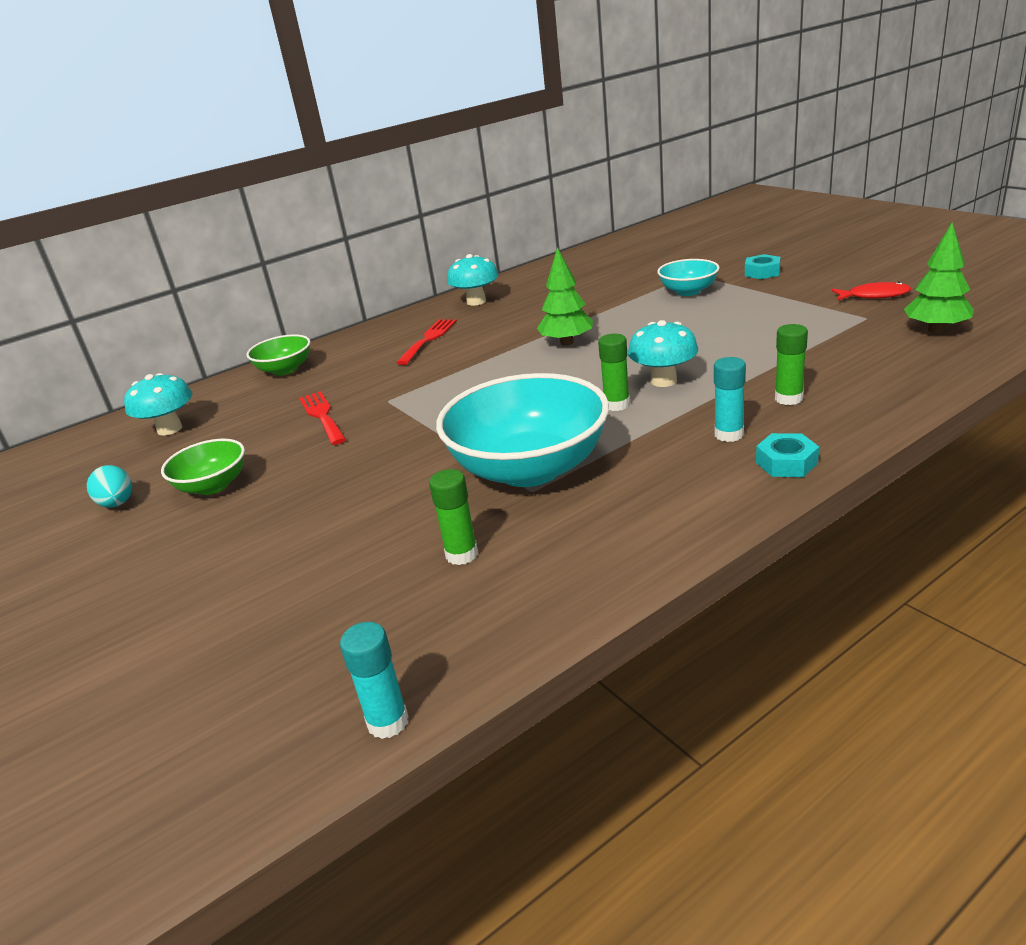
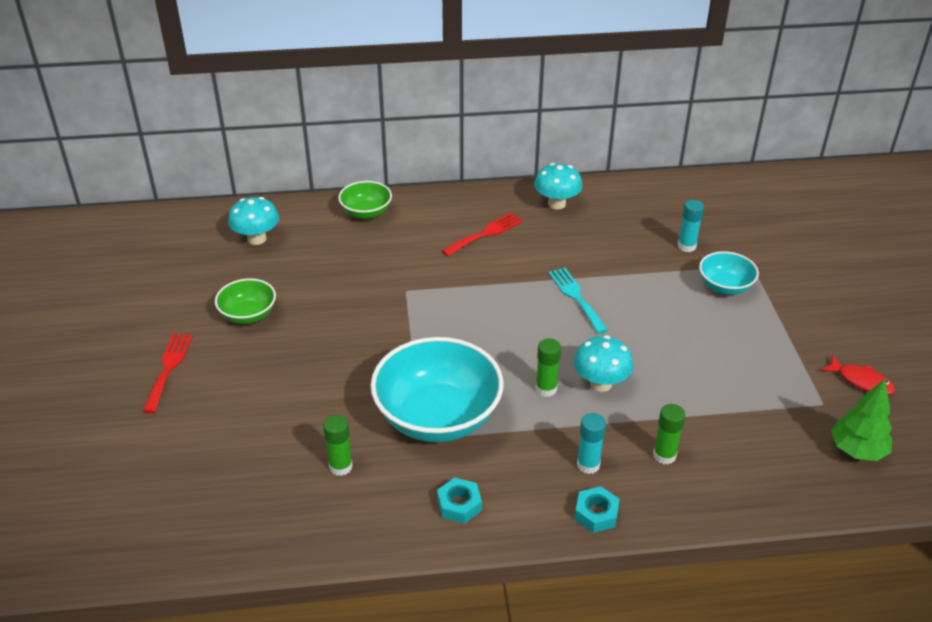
camera: 25 degrees right, 10 degrees up
(117, 504) = (188, 299): turquoise egg -> none
(322, 416) = (355, 282): red fork -> red fork (168, 368)
(388, 722) = (218, 560): turquoise glue stick -> turquoise glue stick (686, 246)
(567, 342) = (576, 297): green tree -> turquoise fork
(762, 272) = (808, 296): turquoise nut -> turquoise nut (459, 505)

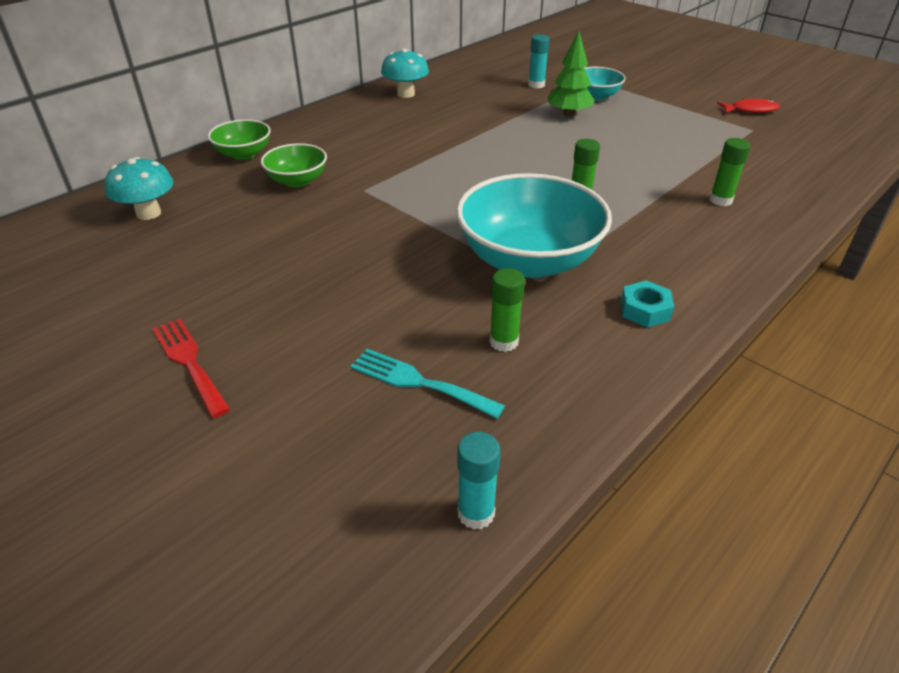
camera: 40 degrees left, 0 degrees up
(248, 315) = (225, 274): green bowl -> green bowl (297, 181)
(485, 233) = (376, 129): red fork -> none
(576, 297) = (509, 139): turquoise fork -> turquoise fork (418, 382)
(588, 465) = (686, 231): turquoise glue stick -> turquoise glue stick (476, 513)
(596, 514) = (742, 258): turquoise nut -> none
(600, 383) = (610, 180): turquoise mushroom -> none
(857, 450) = (810, 143): green tree -> green tree (568, 114)

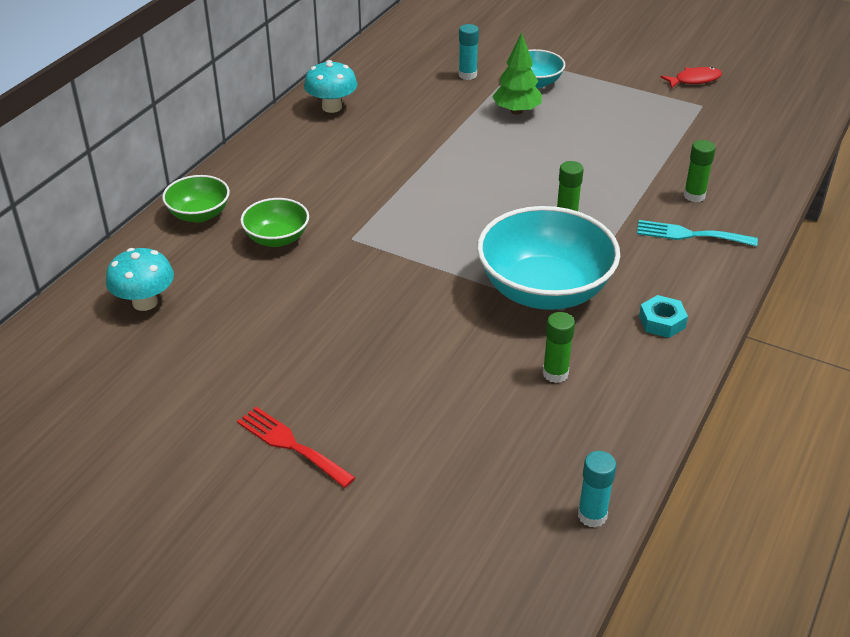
camera: 15 degrees left, 0 degrees up
(418, 382) = (500, 423): turquoise fork -> turquoise fork (689, 235)

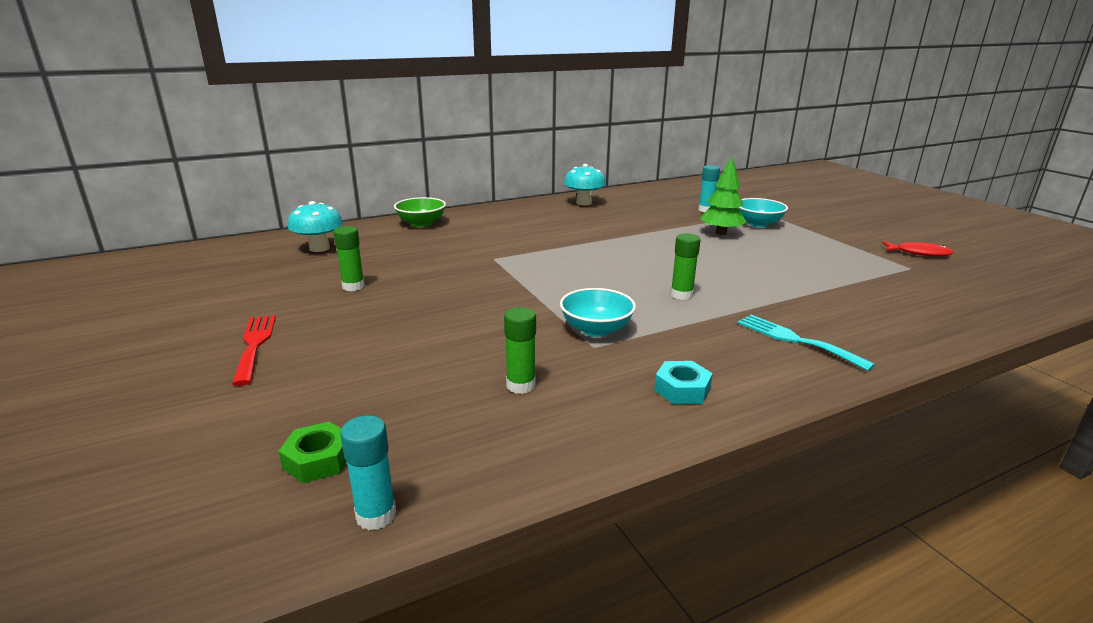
camera: 35 degrees right, 15 degrees down
(277, 238) = (446, 245): green bowl -> none
(503, 504) = (318, 460): none -> green nut
(544, 290) = (596, 329): turquoise bowl -> turquoise bowl, size x0.52
(694, 196) = (833, 317): green glue stick -> green glue stick (353, 286)

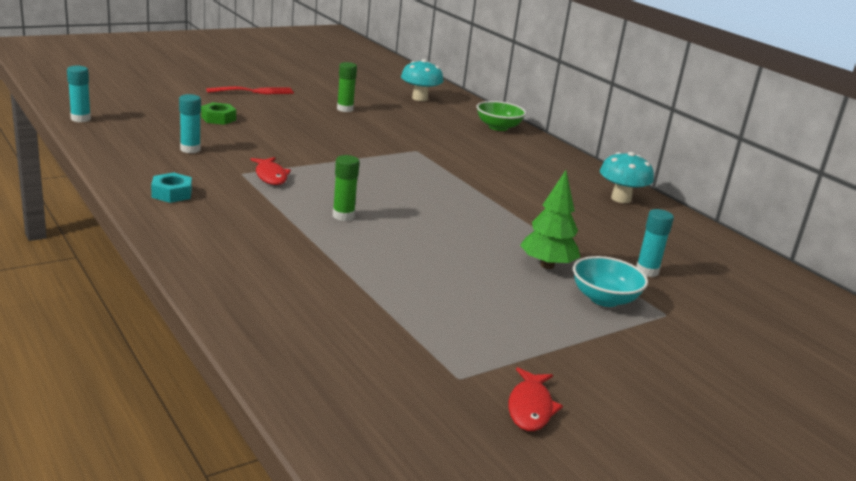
camera: 80 degrees right, 0 degrees up
(318, 460) = (129, 108): green nut -> green nut (218, 118)
(520, 385) = (190, 149): green glue stick -> turquoise glue stick
(596, 329) = (270, 176): turquoise bowl -> red fish
(795, 340) = (244, 250): turquoise fork -> none

